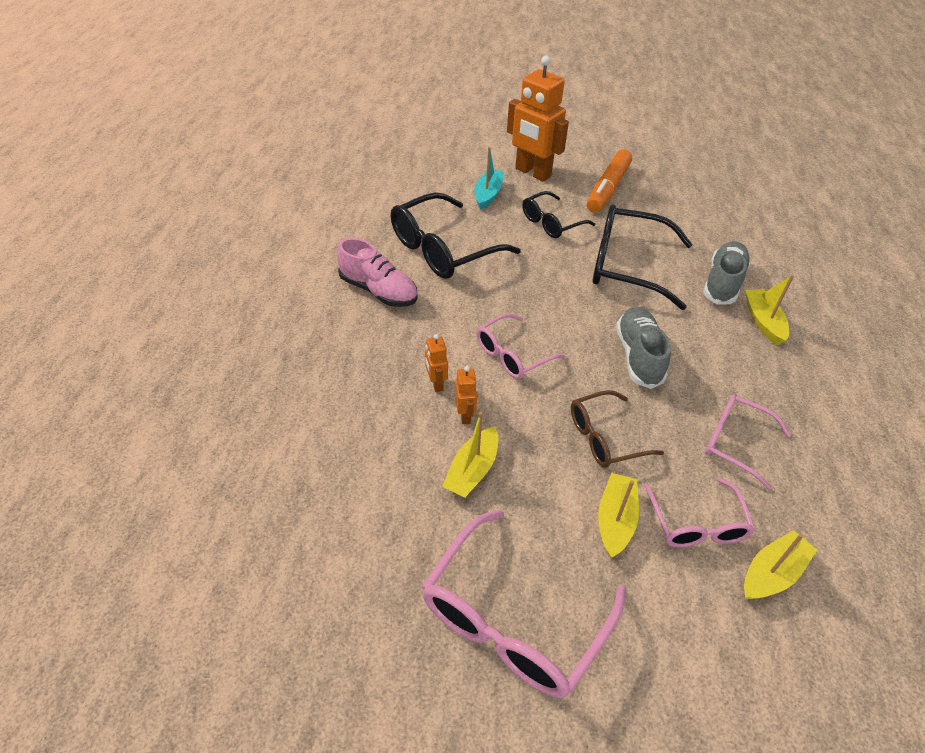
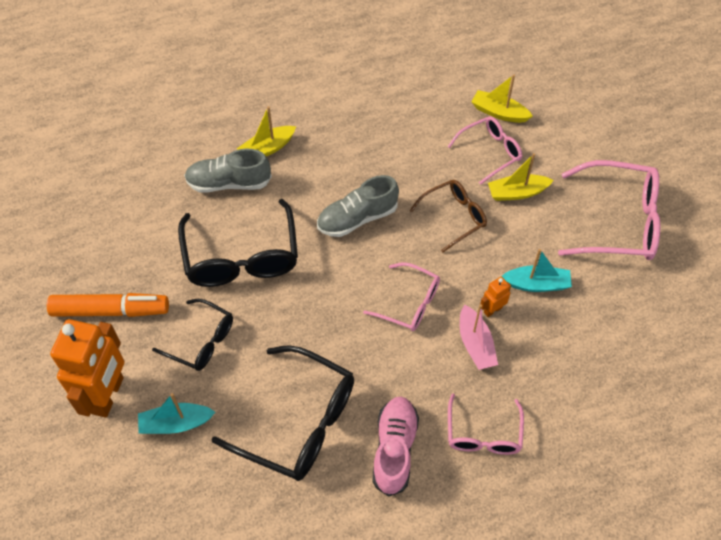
camera: 115 degrees left, 10 degrees up
(436, 384) = (475, 344): orange robot -> pink boat
(472, 470) = (536, 284): yellow boat -> turquoise boat
(604, 437) = (454, 217): brown glasses -> brown glasses turned 75 degrees counterclockwise
(734, 442) = (409, 145): pink glasses -> pink glasses (483, 434)

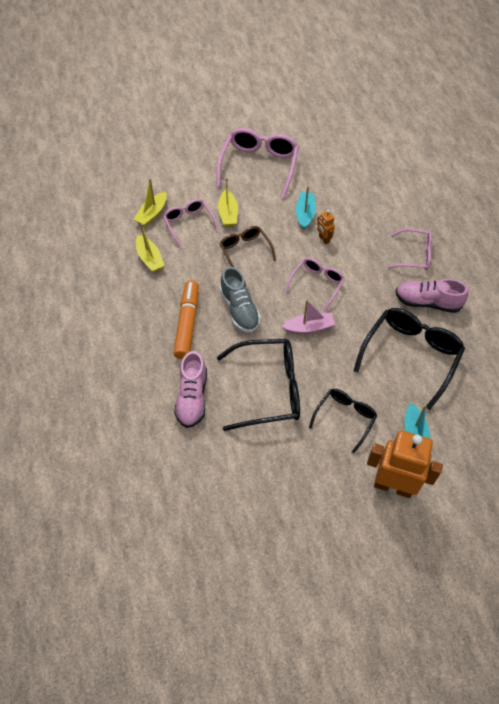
camera: 85 degrees left, 0 degrees up
(110, 310) = (314, 488): orange marker -> orange marker (187, 324)
(229, 183) = (192, 397): grey shoe -> pink shoe
(267, 149) = (160, 368): yellow boat -> yellow boat (150, 258)
(475, 344) = (350, 251): pink boat -> pink boat (309, 327)

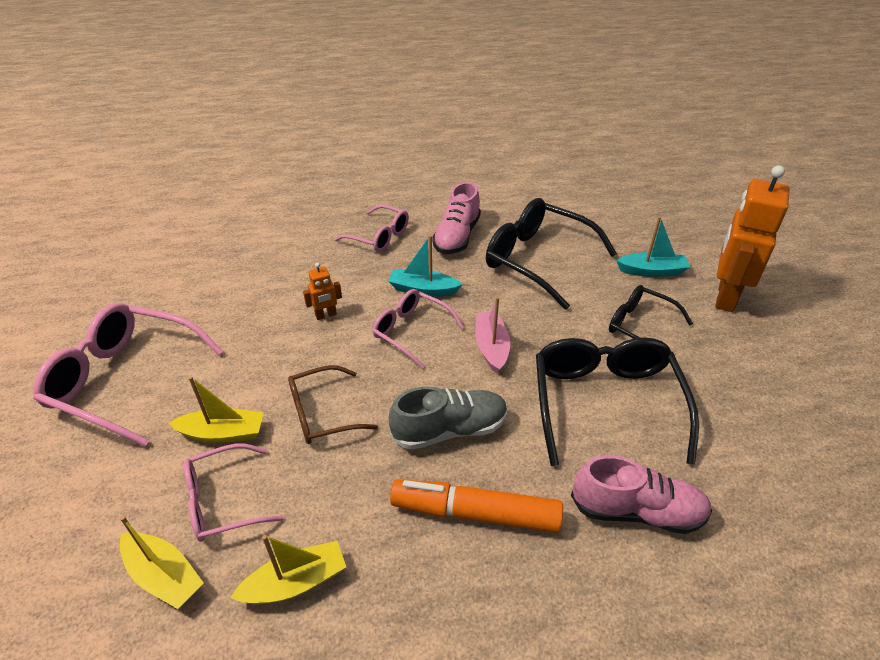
camera: 85 degrees left, 15 degrees down
(305, 214) = (266, 331): turquoise boat -> turquoise boat (423, 289)
(414, 255) = (379, 236): pink glasses -> pink glasses turned 105 degrees clockwise

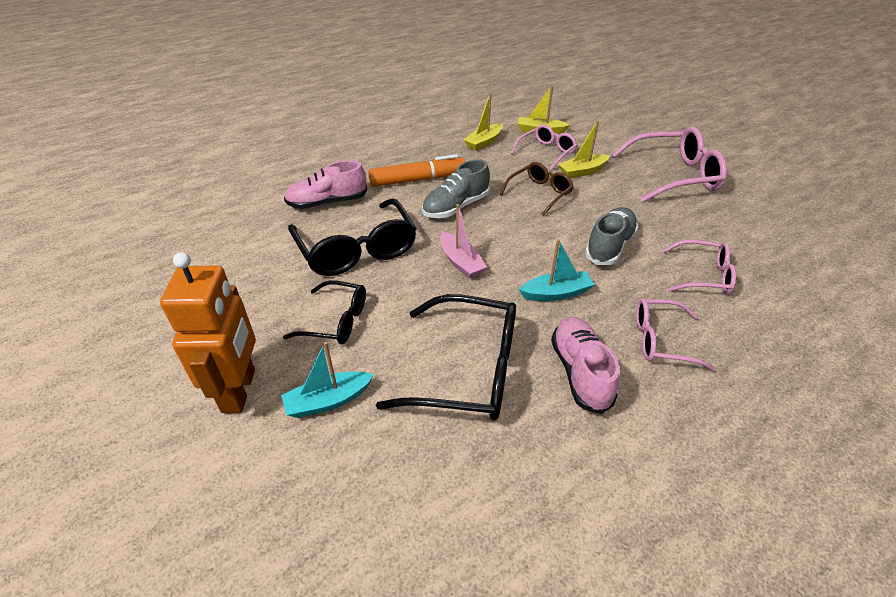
camera: 155 degrees right, 0 degrees up
(326, 315) = (609, 246): orange robot -> grey shoe
(411, 331) = (532, 255): pink glasses -> pink glasses (703, 275)

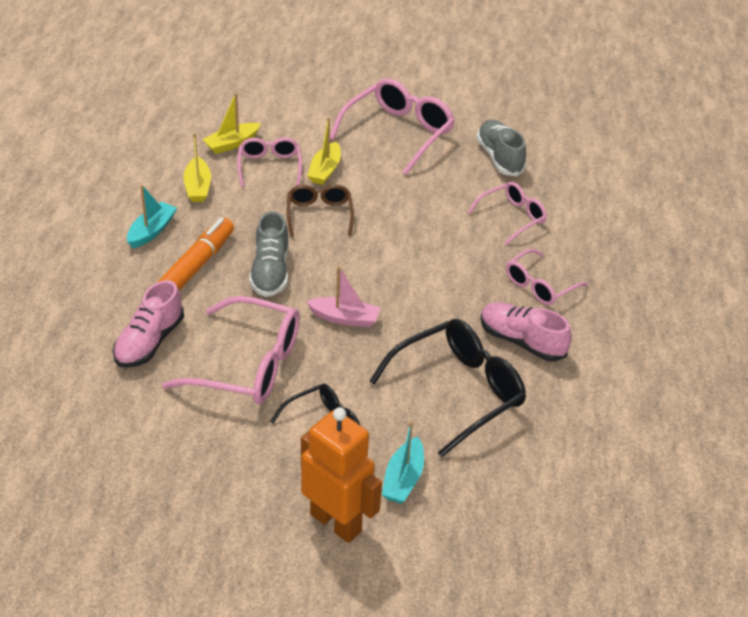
camera: 50 degrees left, 0 degrees up
(357, 250) = (249, 365): black glasses -> pink glasses
(556, 293) = (441, 296): turquoise boat -> turquoise boat (151, 231)
(609, 246) = (429, 232): grey shoe -> grey shoe (499, 158)

